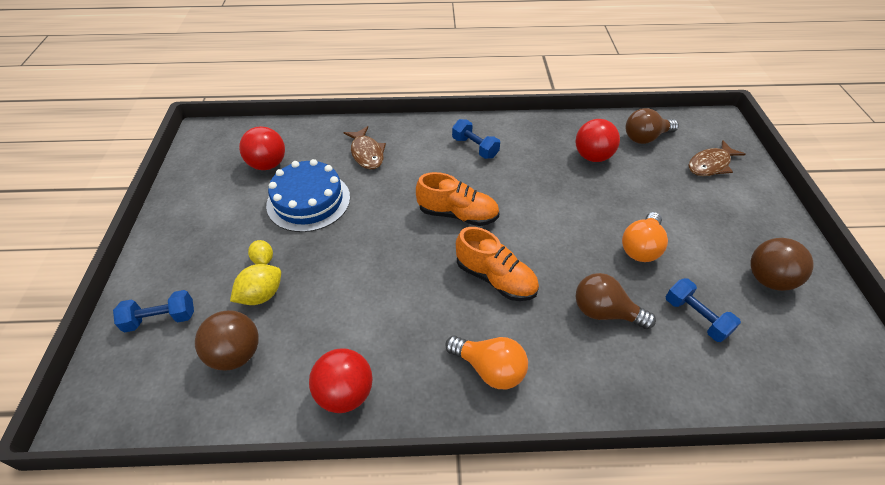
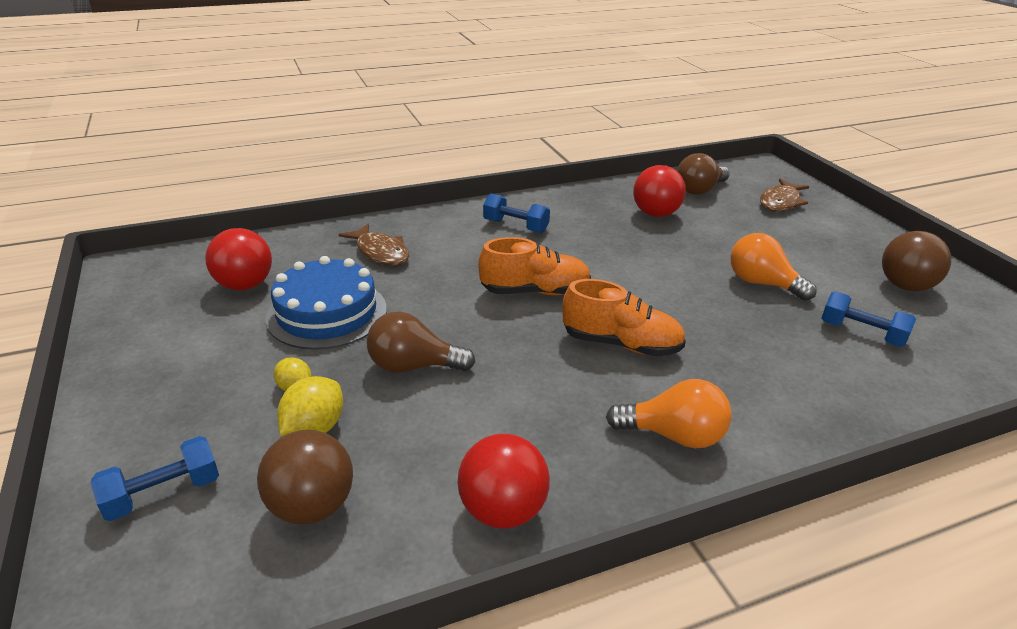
camera: 20 degrees left, 15 degrees down
(604, 312) = (765, 349): brown light bulb -> brown light bulb (413, 366)
(641, 247) = (762, 283): orange light bulb -> orange light bulb turned 120 degrees clockwise

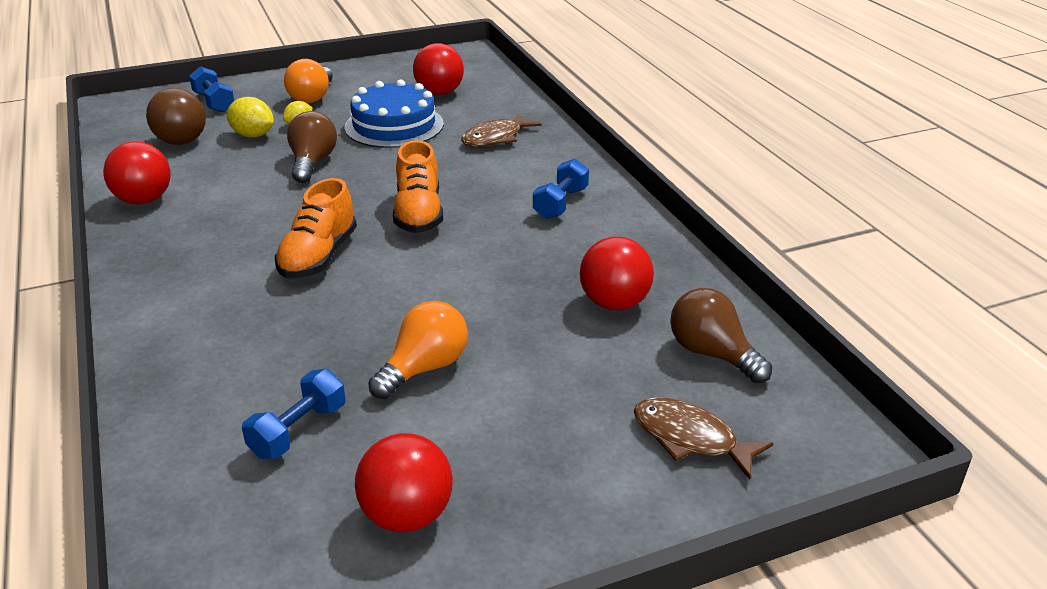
camera: 90 degrees right, 0 degrees up
(673, 435) = (182, 273): orange light bulb -> orange light bulb (312, 97)
(905, 286) = (407, 515): brown ball -> red ball

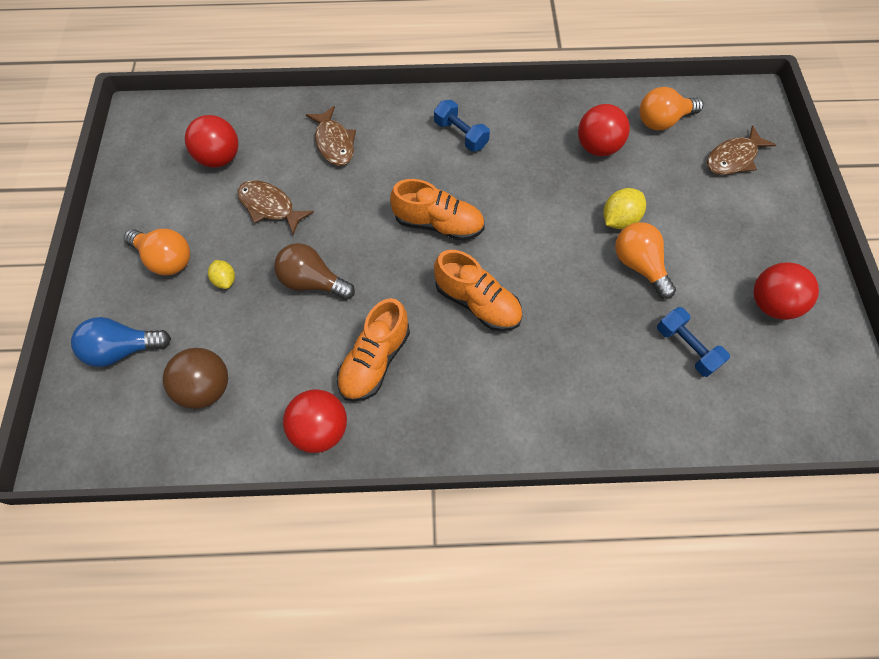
camera: 70 degrees left, 30 degrees up
(214, 102) = (123, 349): blue dumbbell -> blue light bulb
(227, 212) = (375, 360): none -> orange shoe
(253, 135) = (226, 322): yellow lemon -> yellow lemon (619, 220)
(394, 125) = (270, 207): blue cake -> brown fish
(712, 354) = (662, 121): brown light bulb -> orange light bulb

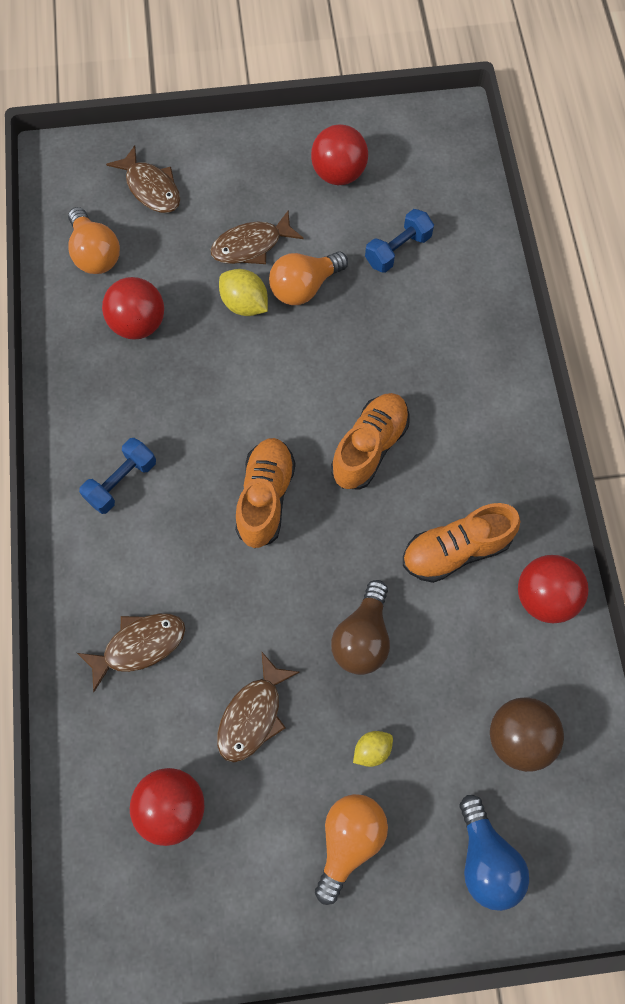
camera: 95 degrees left, 5 degrees up
(375, 360) = (456, 550): orange shoe -> orange shoe turned 135 degrees clockwise
(680, 228) = (251, 245): none -> brown fish

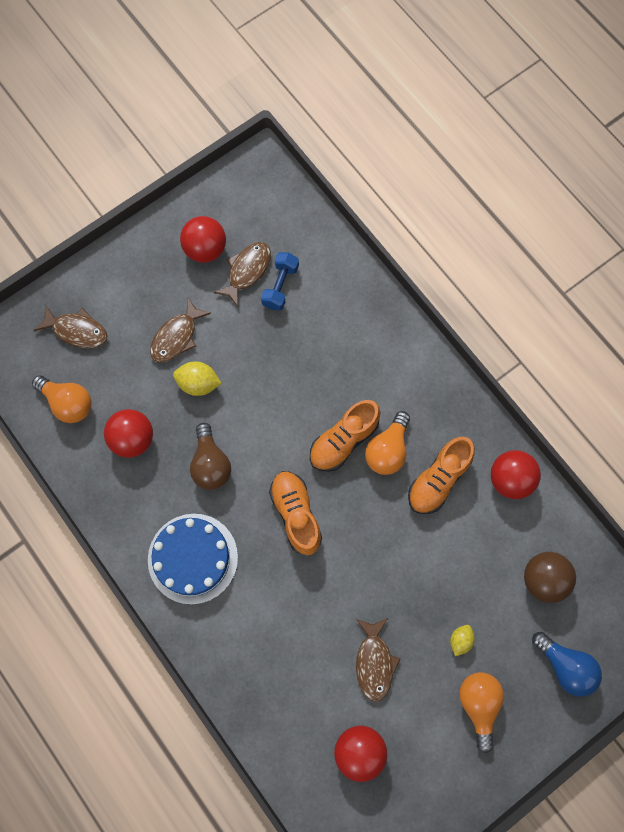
camera: 30 degrees left, 5 degrees up
(121, 482) = (193, 558): blue dumbbell -> blue cake
(139, 646) = (274, 661): brown fish -> brown fish (247, 271)
(304, 287) = (232, 348): orange light bulb -> orange light bulb (387, 450)
(362, 637) = (413, 571): brown light bulb -> brown light bulb (210, 464)
(369, 447) = (343, 440): orange shoe -> orange shoe turned 135 degrees counterclockwise

